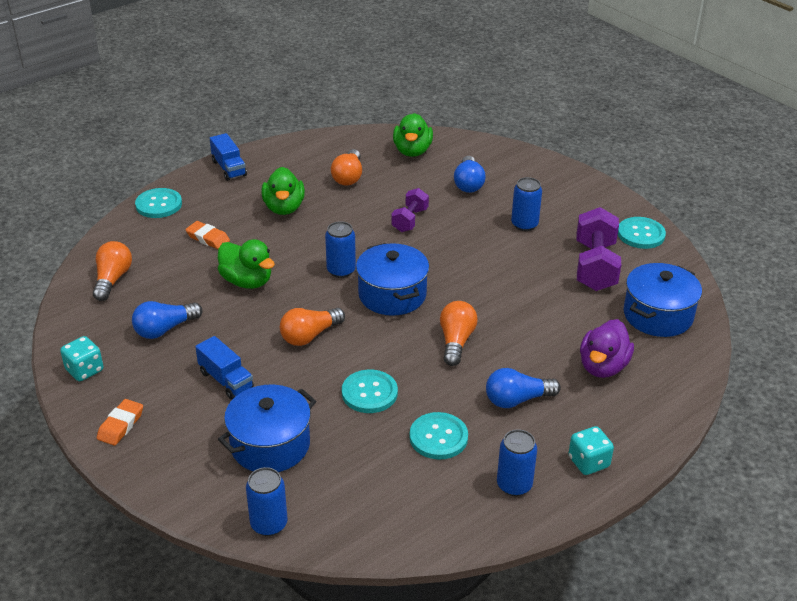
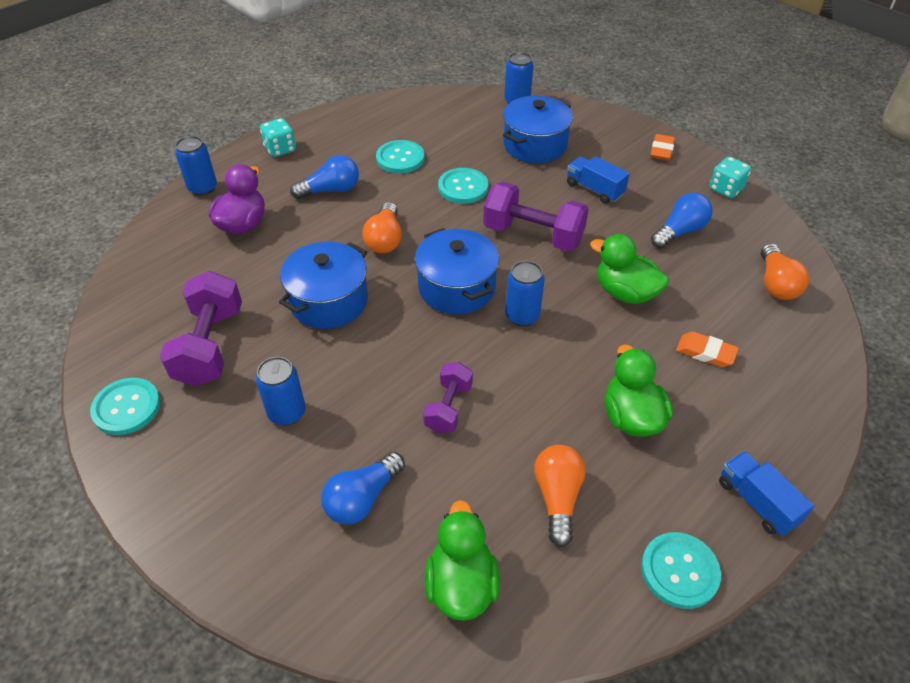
camera: 175 degrees right, 10 degrees up
(159, 204) = (809, 408): turquoise button -> turquoise button (679, 571)
(310, 335) = (533, 235): orange light bulb -> purple dumbbell
(468, 184) = (362, 498): blue light bulb -> blue light bulb turned 135 degrees counterclockwise
(514, 485) = (342, 132): blue can -> blue can (203, 188)
(658, 315) = (162, 284): blue pot -> blue pot (329, 301)

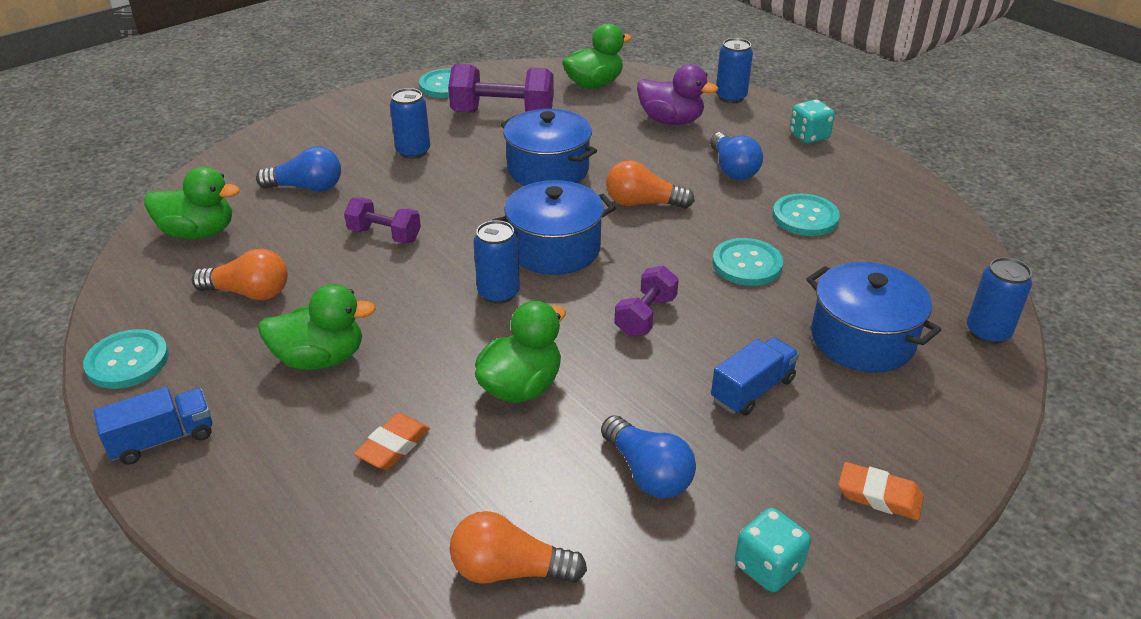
camera: 95 degrees right, 10 degrees down
(154, 279) = (594, 84): none -> green duck
(362, 498) = (307, 187): blue light bulb -> blue light bulb turned 135 degrees clockwise
(533, 235) = (645, 316): purple dumbbell -> purple dumbbell, size x0.59

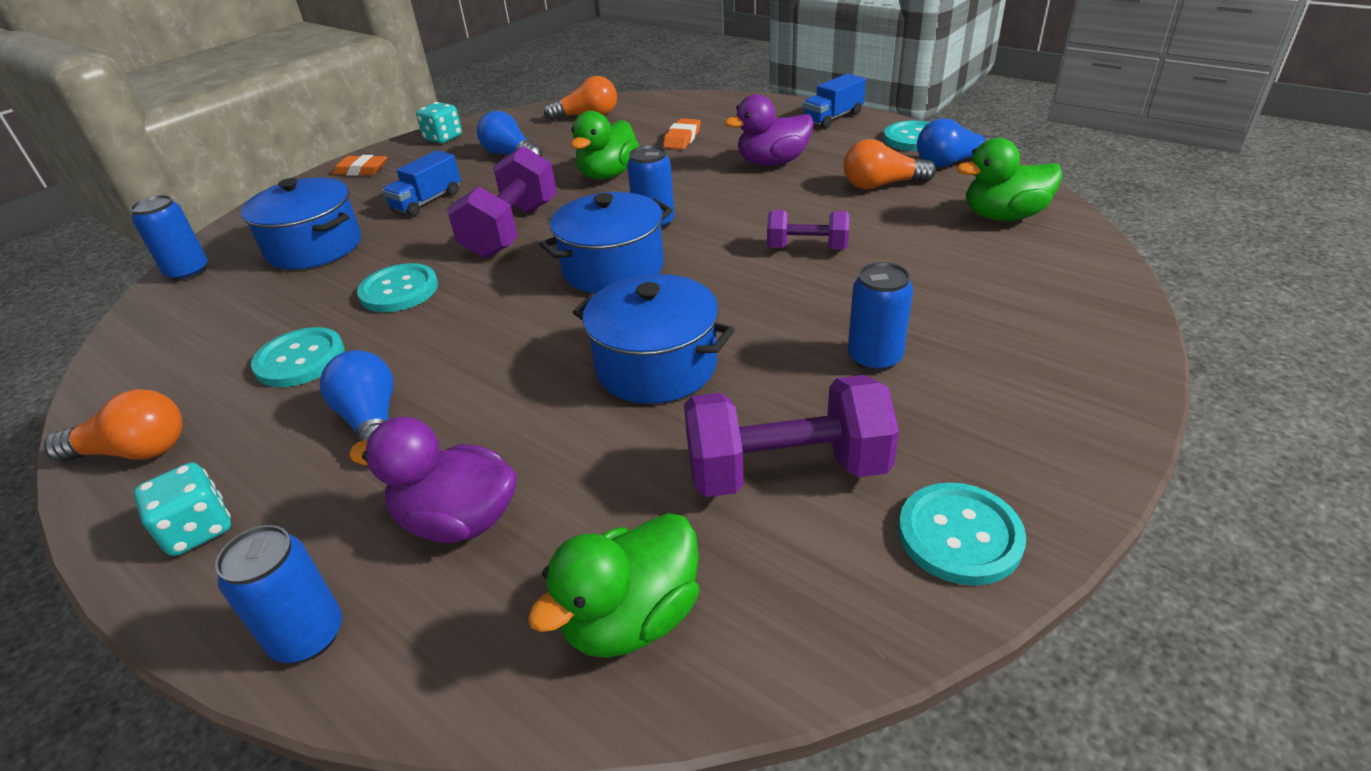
camera: 170 degrees right, 0 degrees up
(307, 187) = (956, 280): blue light bulb -> blue light bulb (952, 162)
(320, 358) = (772, 162): green duck -> purple duck
(643, 203) = (514, 339): orange light bulb -> orange light bulb (134, 451)
(645, 316) = (511, 230): purple dumbbell -> purple dumbbell, size x1.70

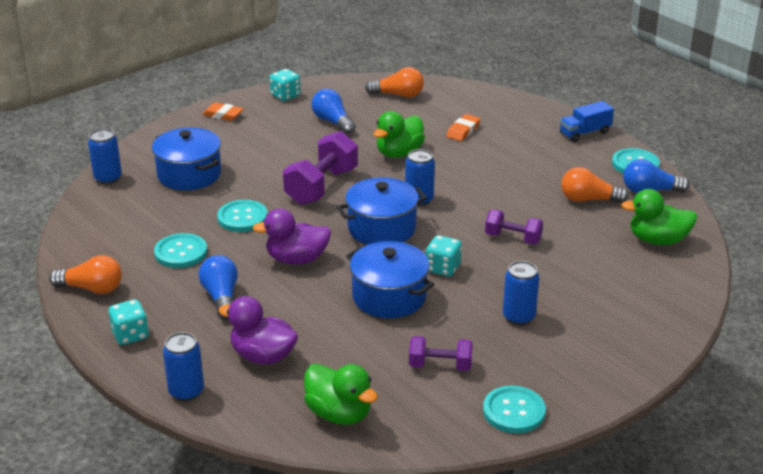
camera: 10 degrees right, 5 degrees down
(427, 201) = (267, 152): blue truck -> none
(632, 618) = (339, 413): green duck -> green duck turned 105 degrees counterclockwise
(724, 307) = (443, 268): none -> turquoise dice
(772, 162) = (520, 165): purple duck -> purple duck (296, 259)
(786, 470) = (440, 365): purple dumbbell -> purple dumbbell, size x0.59

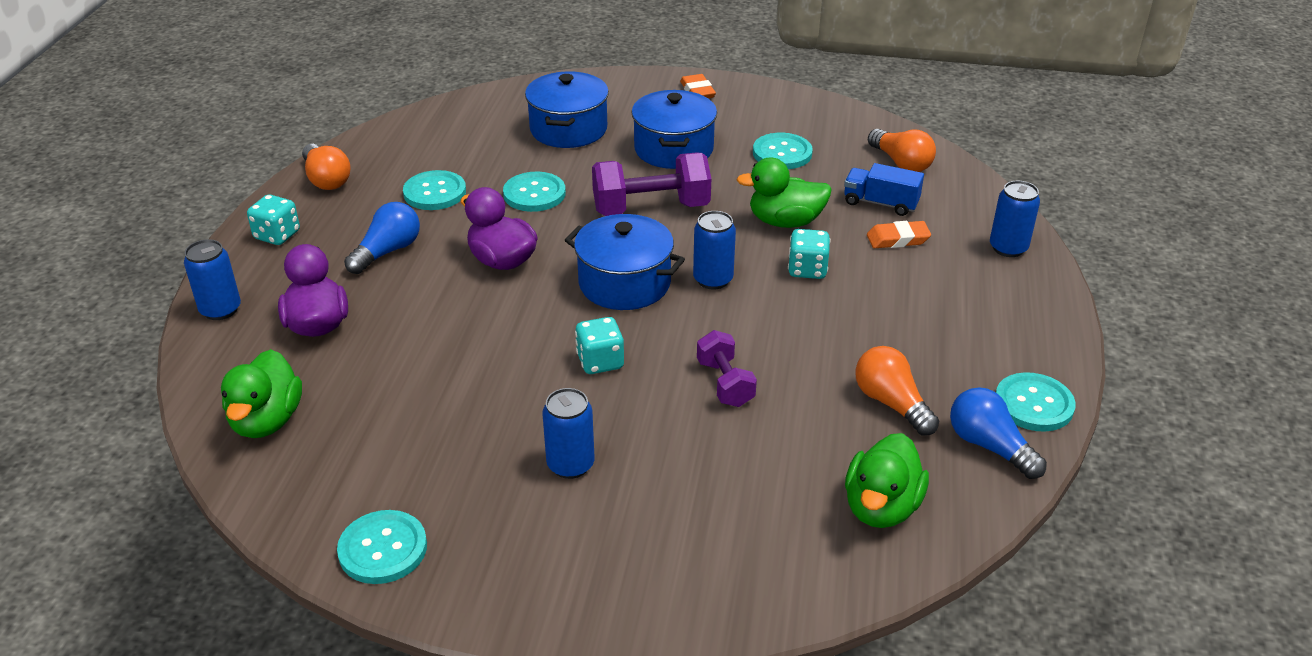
camera: 50 degrees right, 5 degrees up
(108, 178) = (506, 95): blue can -> blue can (1008, 248)
(285, 96) = (787, 103): turquoise dice -> turquoise dice (807, 270)
(333, 122) = (782, 153): blue light bulb -> turquoise button
(389, 297) = (503, 351): blue pot -> blue pot (673, 149)
(440, 365) = (415, 450): purple dumbbell -> none
(585, 133) = (1040, 328): blue truck -> blue truck (880, 203)
(657, 240) = (881, 507): green duck -> green duck turned 120 degrees counterclockwise

